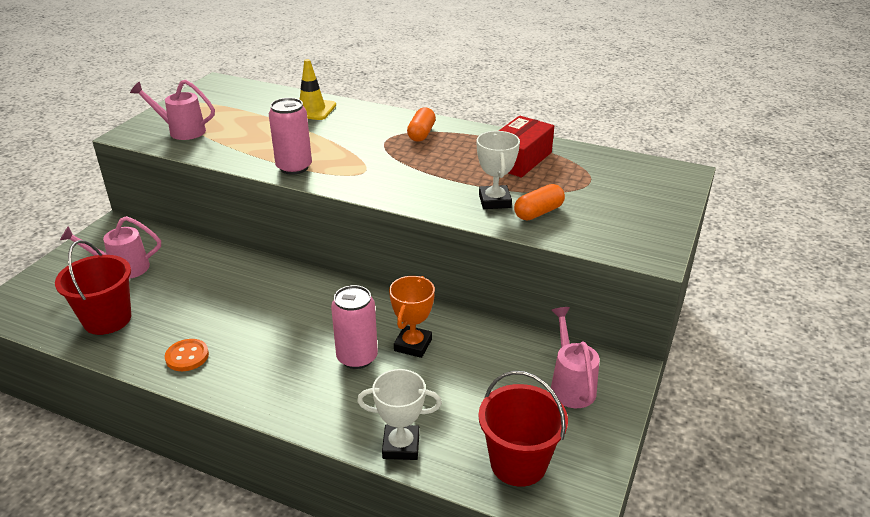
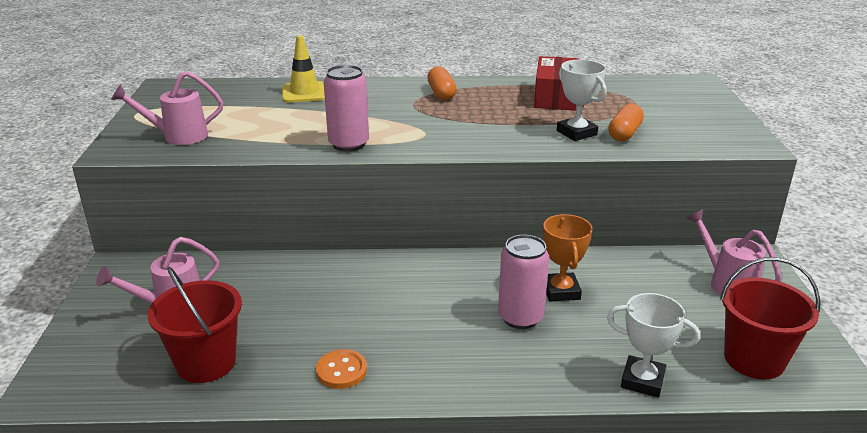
camera: 25 degrees left, 5 degrees down
(401, 446) = (642, 380): white trophy -> white trophy turned 45 degrees clockwise

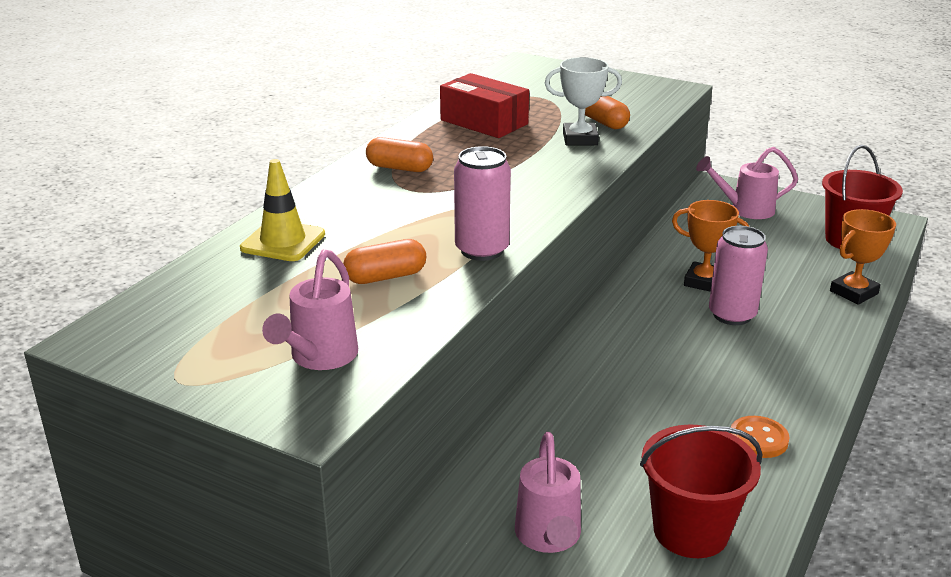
camera: 60 degrees left, 0 degrees up
(286, 128) = (385, 277): none -> orange capsule
(642, 380) = (854, 292): white trophy -> orange trophy

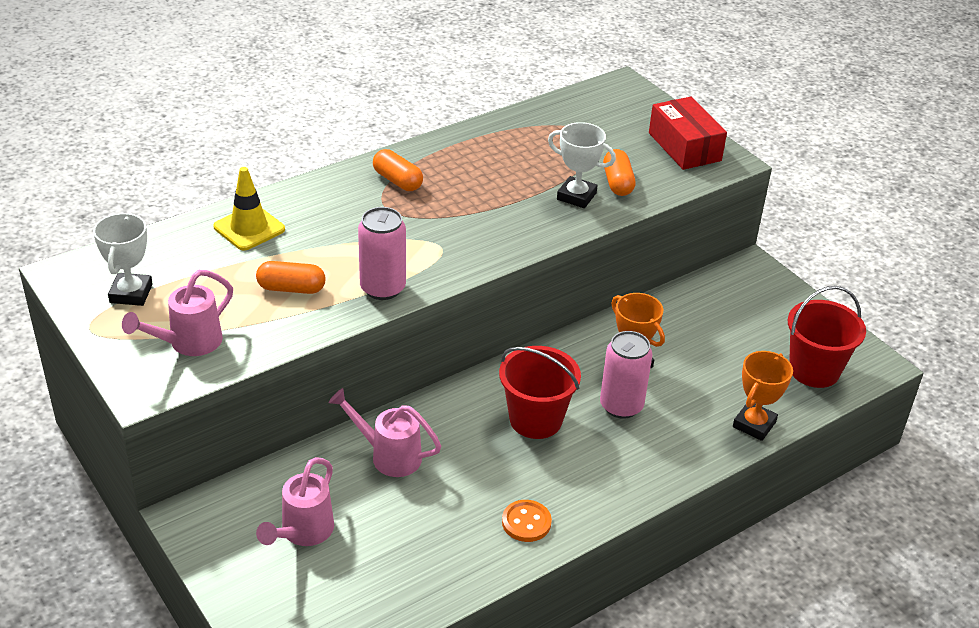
camera: 25 degrees right, 10 degrees up
(200, 334) = (131, 293): none -> white trophy
(484, 122) = (514, 149): red box -> red box (684, 147)
(690, 531) = (403, 570): red bucket -> red bucket (535, 419)
(745, 210) = (749, 302): pink watering can -> pink watering can (389, 455)
(854, 292) = (754, 424): orange trophy -> orange trophy turned 45 degrees counterclockwise

